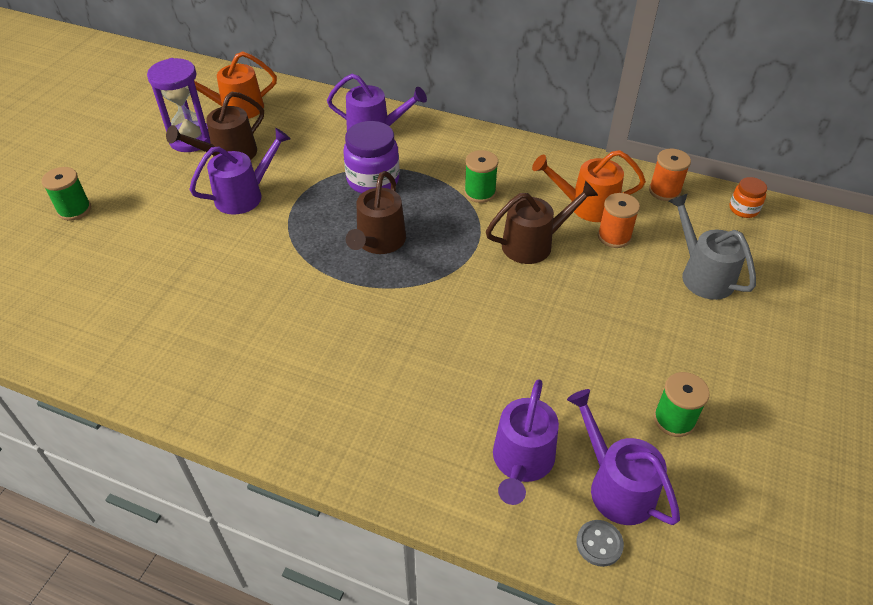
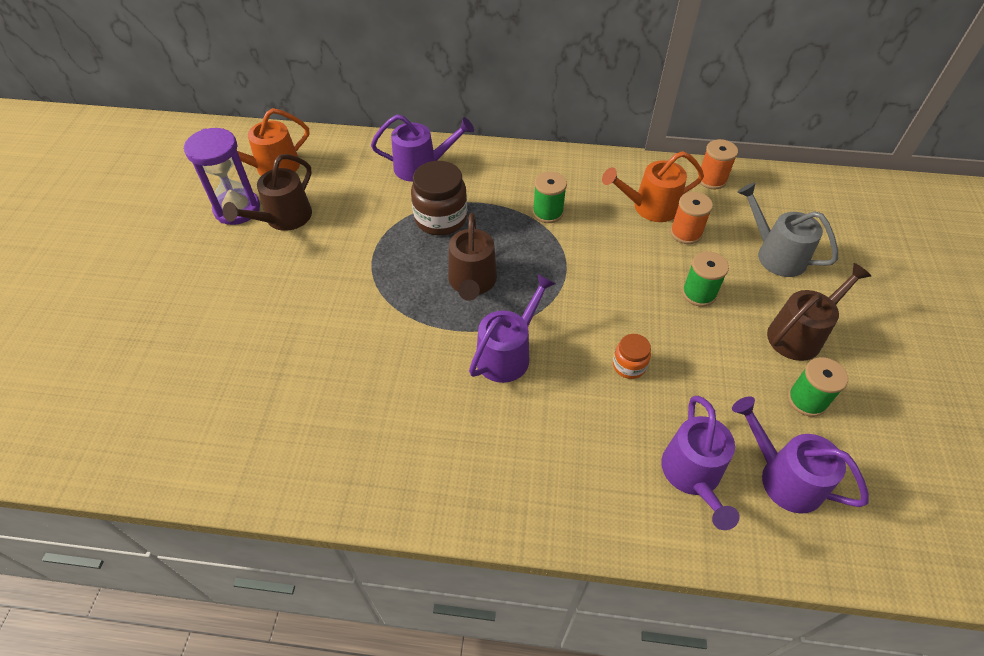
camera: 15 degrees left, 5 degrees up
(74, 210) = (141, 311): green spool -> green spool (699, 293)
(245, 195) = (318, 259): purple watering can -> purple watering can (508, 353)
(373, 180) = (441, 219): purple jar -> brown jar
(534, 244) = (618, 254): brown watering can -> brown watering can (800, 334)
(599, 544) = (791, 537): grey button -> none
(743, 209) = (785, 184): orange jar -> orange jar (629, 366)

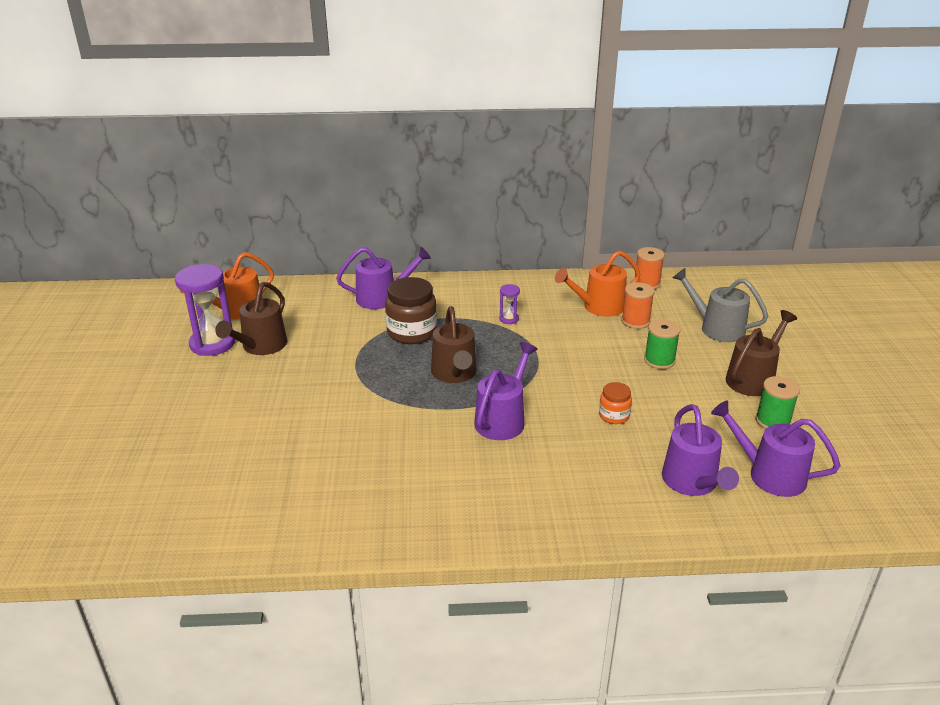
camera: 10 degrees left, 20 degrees down
(547, 212) = (509, 319): green spool -> purple hourglass

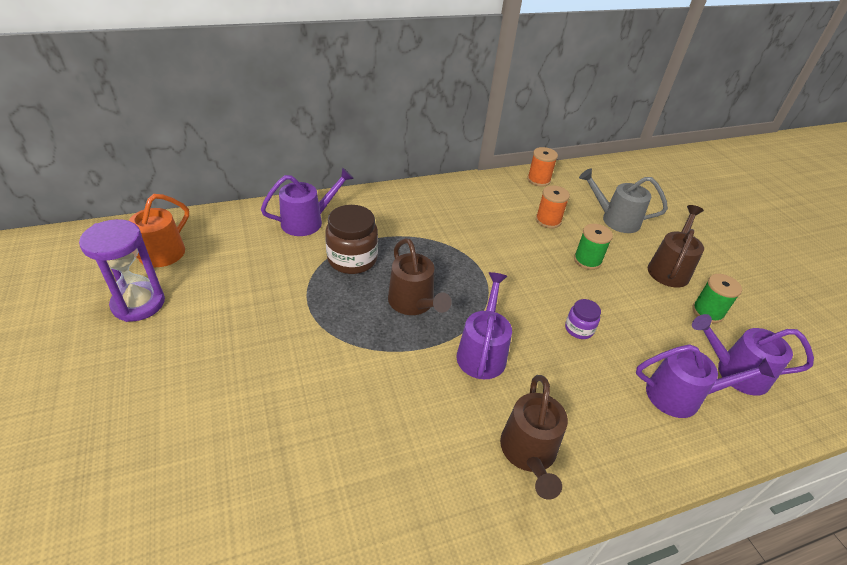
camera: 20 degrees left, 10 degrees up
(260, 347) = (196, 299): brown watering can -> brown watering can (529, 454)
(509, 319) = (438, 232): purple hourglass -> none
(598, 307) = (510, 209): orange watering can -> none
(614, 416) = (579, 329): orange jar -> purple jar
(692, 483) = (681, 396): purple watering can -> purple watering can turned 60 degrees counterclockwise

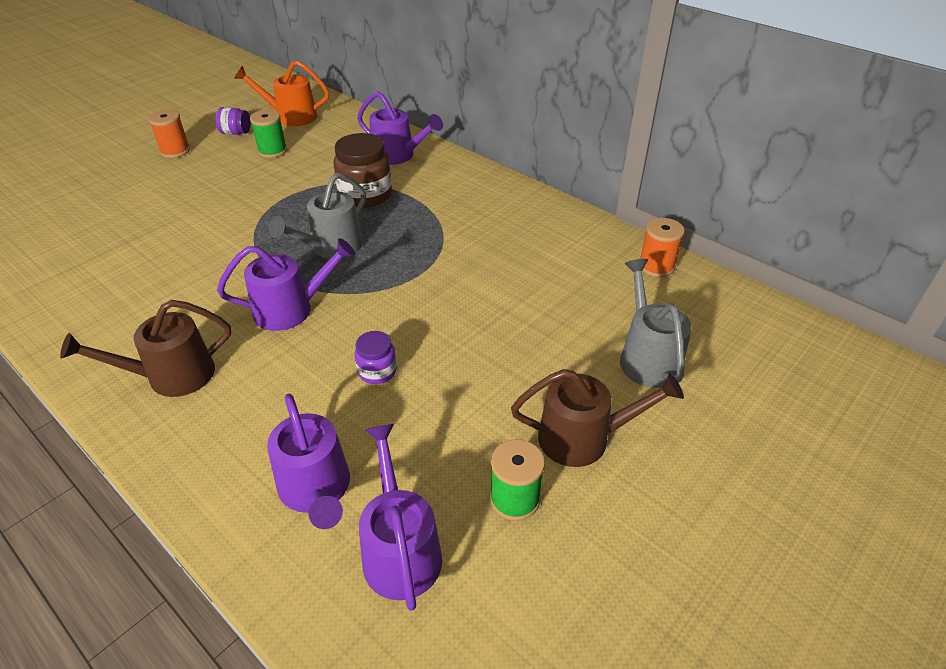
camera: 65 degrees right, 0 degrees up
(138, 304) = (236, 133): purple hourglass -> purple jar
(414, 303) = (331, 248): brown watering can -> grey watering can
(548, 220) = (570, 297): orange spool -> orange spool (175, 151)
(587, 260) = (519, 350): green spool -> green spool (272, 151)

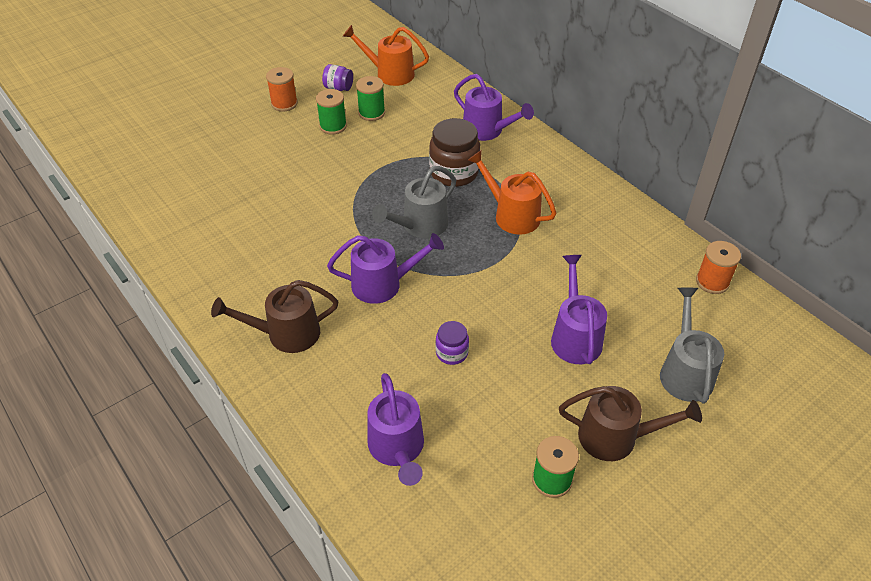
camera: 10 degrees right, 5 degrees up
(230, 166) = (333, 126): none -> green spool
(400, 548) = (458, 505): purple watering can -> purple watering can (575, 336)
(432, 227) = (511, 215): none -> orange watering can

